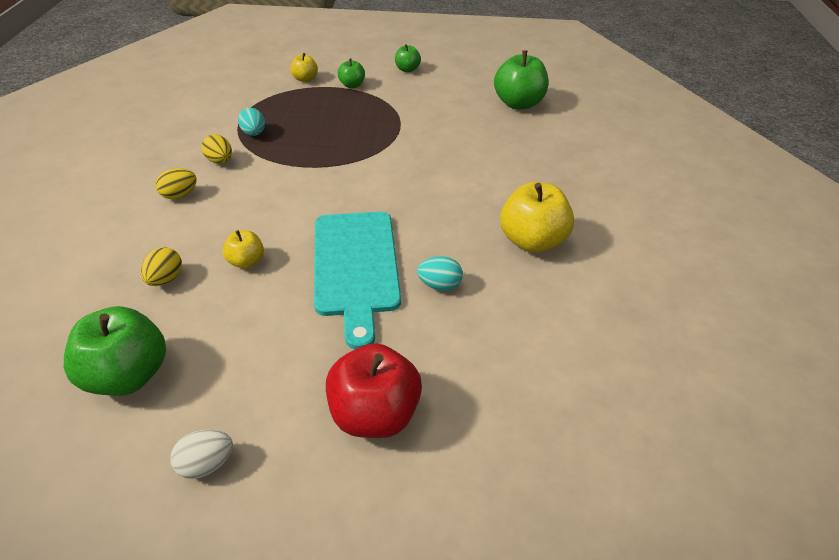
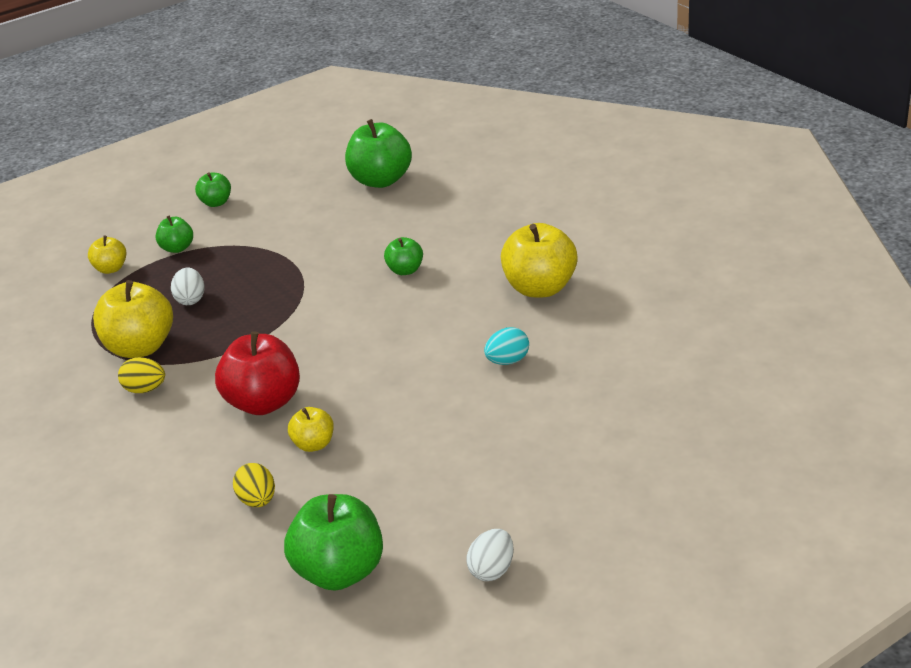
camera: 35 degrees left, 10 degrees down
(180, 195) = (153, 439): yellow egg -> none
(254, 133) = (140, 347): turquoise egg -> yellow apple
(317, 120) = (190, 299): none -> white egg
(356, 267) = (419, 390): turquoise cutting board -> none
(374, 413) = (571, 465): red apple -> red apple (264, 402)
(457, 172) = (405, 270): none -> green apple

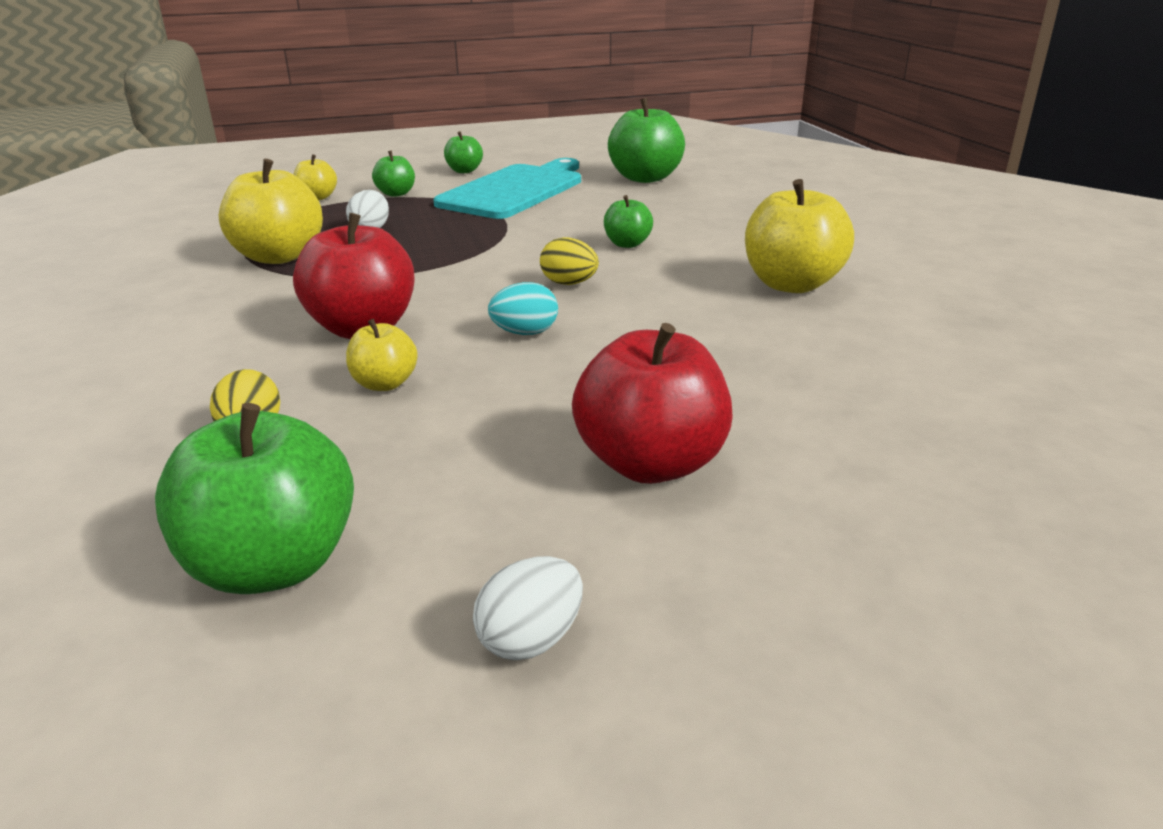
camera: 15 degrees right, 5 degrees down
(145, 389) = (244, 291): yellow egg -> yellow egg (569, 283)
(278, 221) = (515, 190): none -> turquoise cutting board
(506, 459) = (651, 463): none -> red apple
(507, 361) = (712, 347): turquoise egg -> turquoise egg (525, 333)

